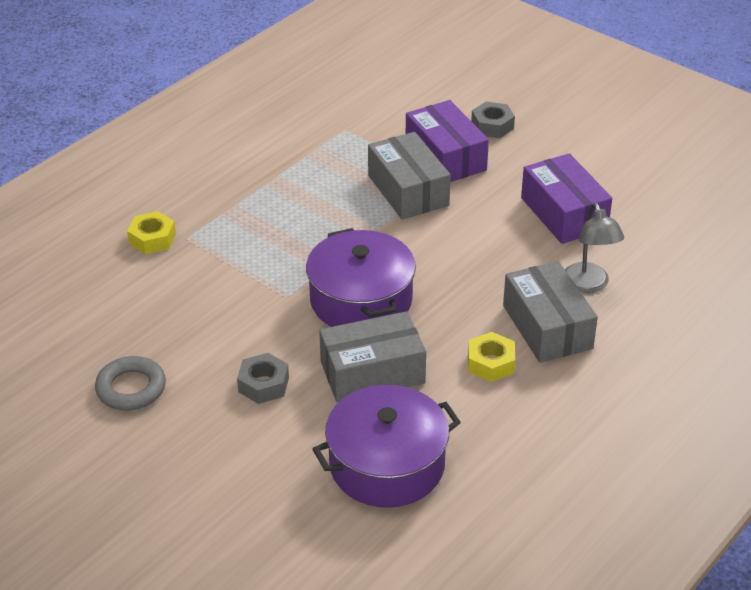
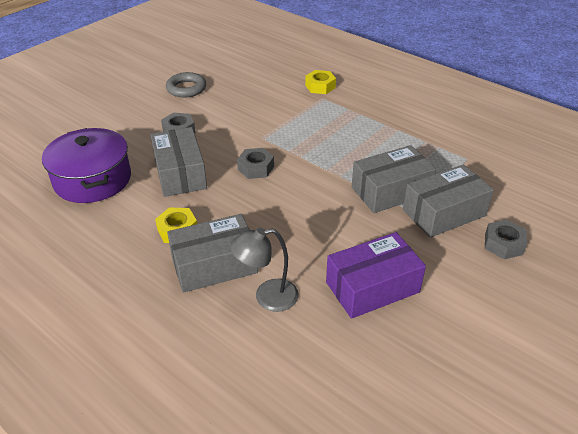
camera: 90 degrees right, 0 degrees up
(361, 300) = (256, 168): purple pot -> grey nut
(445, 157) = (444, 213): purple box -> grey box

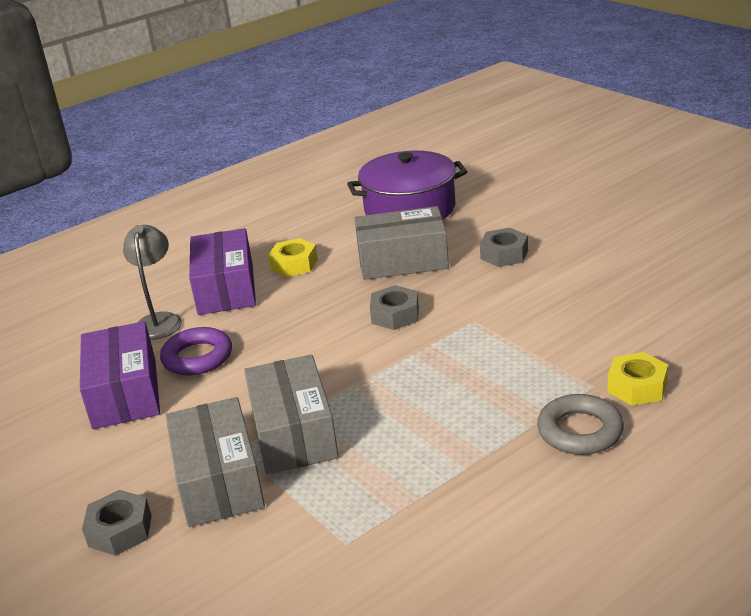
camera: 105 degrees right, 10 degrees down
(186, 88) = (629, 254): grey ring -> grey ring (580, 431)
(214, 265) = (225, 288): grey box -> purple box
(319, 256) = (197, 357): none -> purple ring

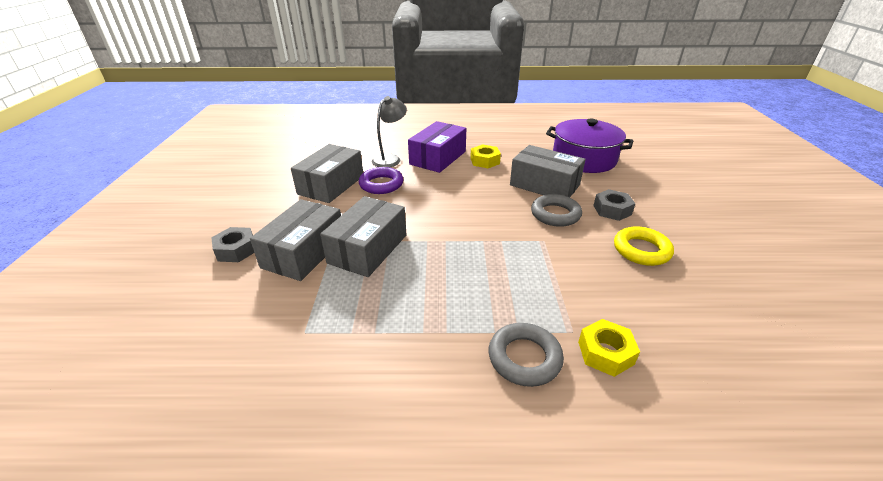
camera: 35 degrees right, 5 degrees up
(125, 393) = (331, 185): purple box -> grey box
(395, 315) = (502, 213): grey nut -> none
(453, 288) = (555, 214): none -> grey ring
(573, 282) = (641, 250): none -> yellow ring

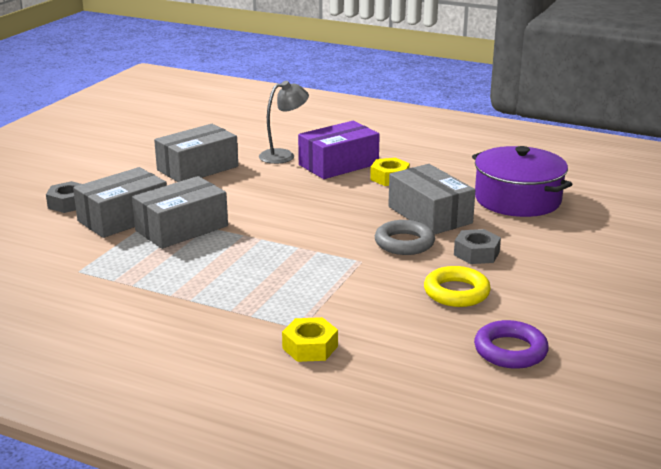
camera: 25 degrees right, 10 degrees down
(381, 184) = (248, 178): purple ring -> purple ring (510, 351)
(524, 358) = (235, 331): grey ring -> none

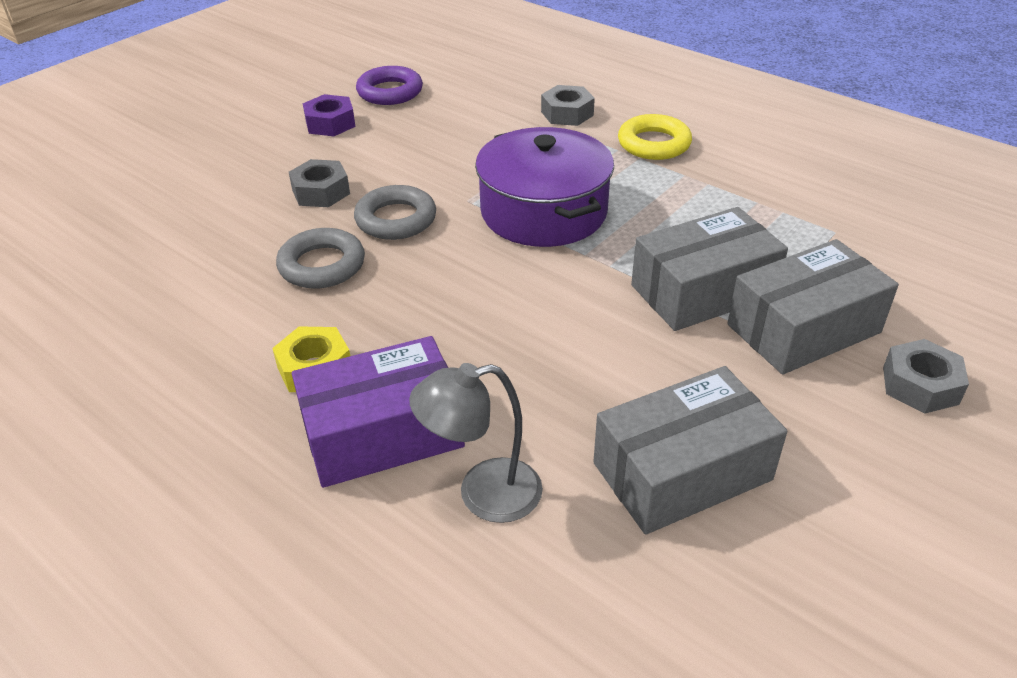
camera: 165 degrees left, 15 degrees up
(310, 347) = (567, 113): yellow nut -> grey nut
(429, 215) = (322, 265): grey box -> grey ring
(456, 292) = (389, 148): yellow ring -> yellow ring (654, 144)
(517, 199) = (164, 279): purple pot -> purple pot (544, 212)
(532, 308) = (330, 123): none -> purple nut

